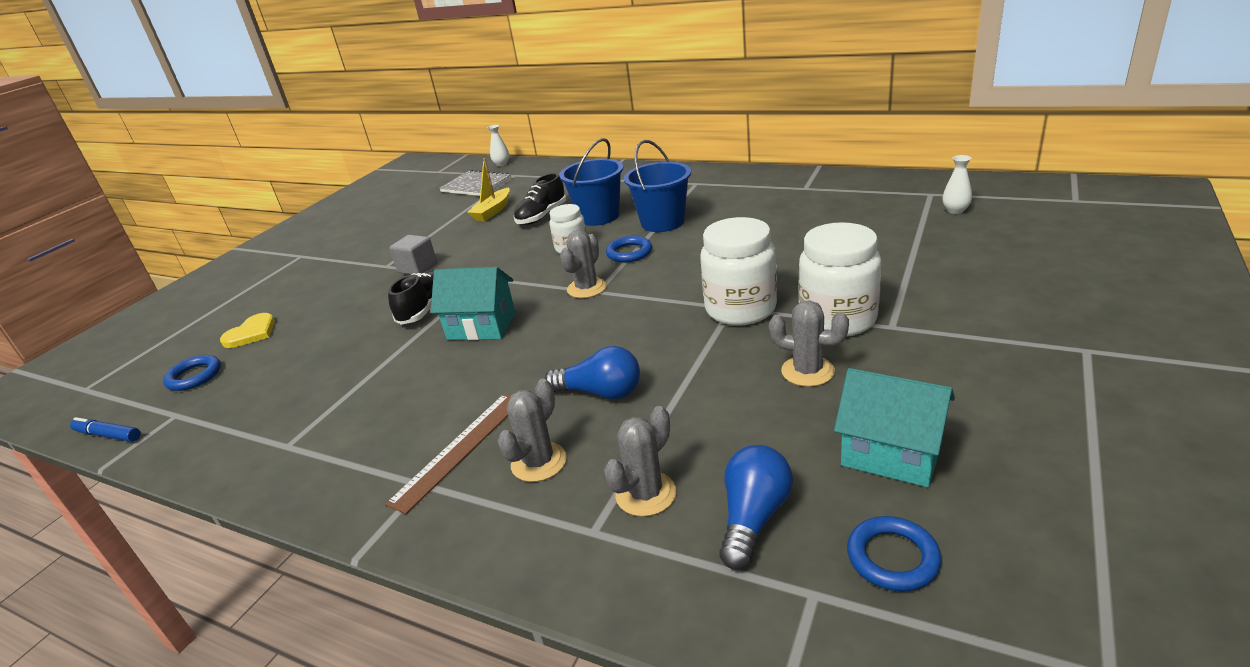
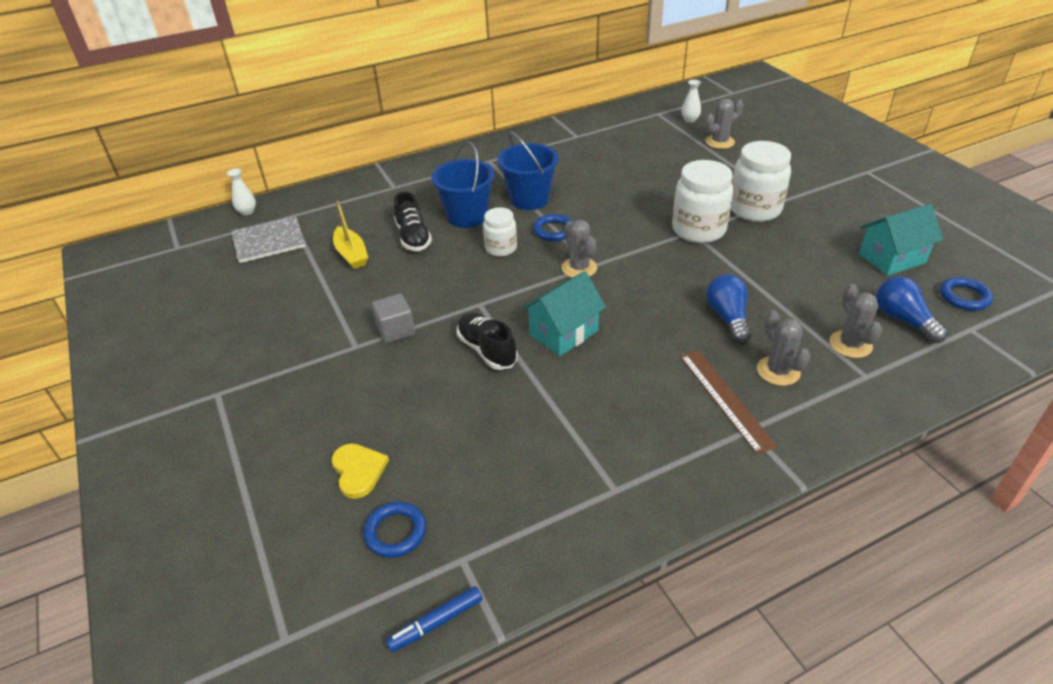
camera: 55 degrees left, 10 degrees up
(600, 392) = (728, 318): blue light bulb -> blue light bulb turned 60 degrees counterclockwise
(807, 371) = (794, 243): grey cactus -> grey cactus (719, 142)

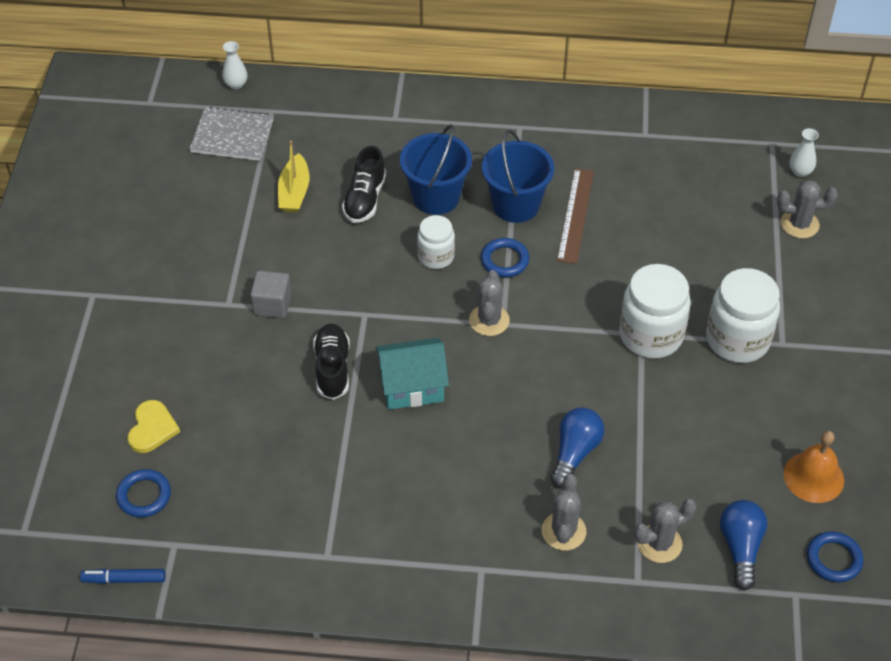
camera: 30 degrees right, 10 degrees up
(725, 399) = (489, 531): brown ruler -> brown ruler (575, 215)
(850, 344) = (659, 543): grey cactus -> grey cactus turned 45 degrees clockwise
(892, 258) = (813, 477): turquoise house -> orange bell

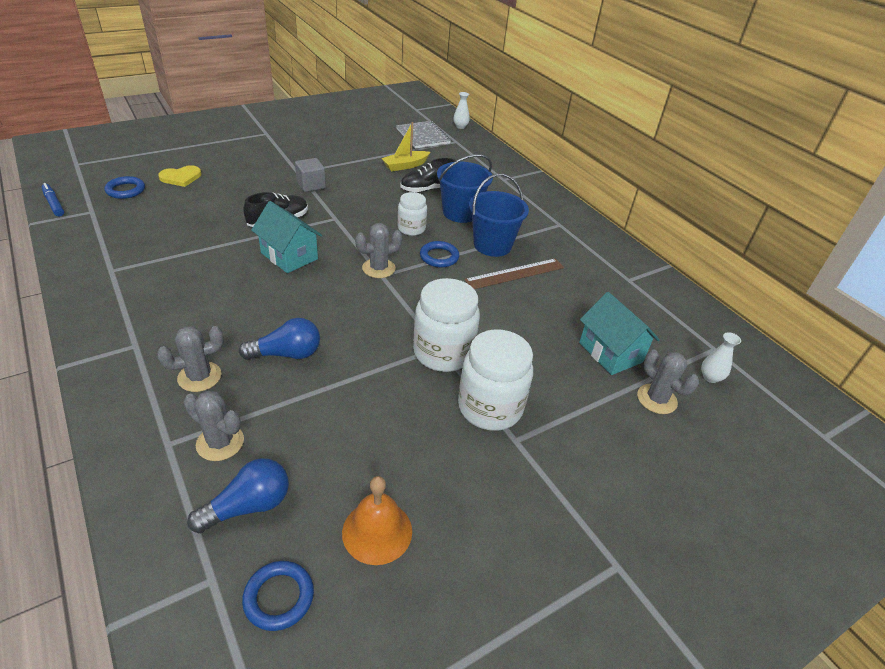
camera: 50 degrees right, 10 degrees down
(729, 217) = (610, 352): none -> turquoise house

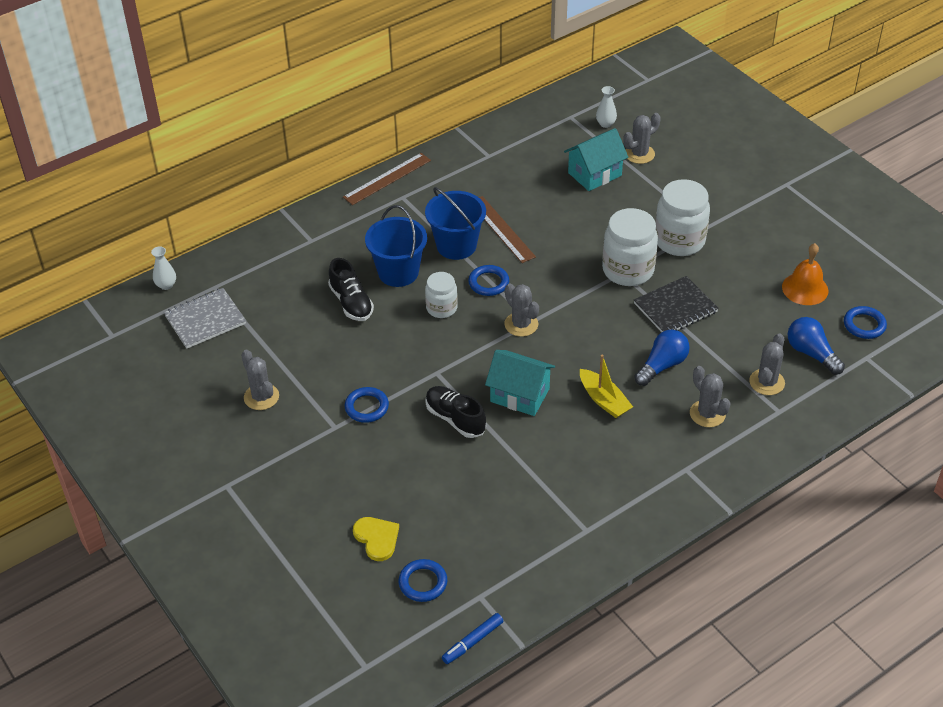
camera: 90 degrees left, 5 degrees up
(287, 354) = (662, 366): blue light bulb -> blue light bulb turned 60 degrees clockwise
(289, 256) = (520, 395): turquoise house -> turquoise house turned 75 degrees clockwise
(311, 185) = (366, 407): grey cube -> blue ring
(340, 149) = (261, 397): none -> grey cactus
(373, 381) = (675, 308): none -> black notebook
(405, 166) = (296, 328): yellow boat -> yellow boat (604, 400)
(584, 219) = (387, 179): none -> brown ruler

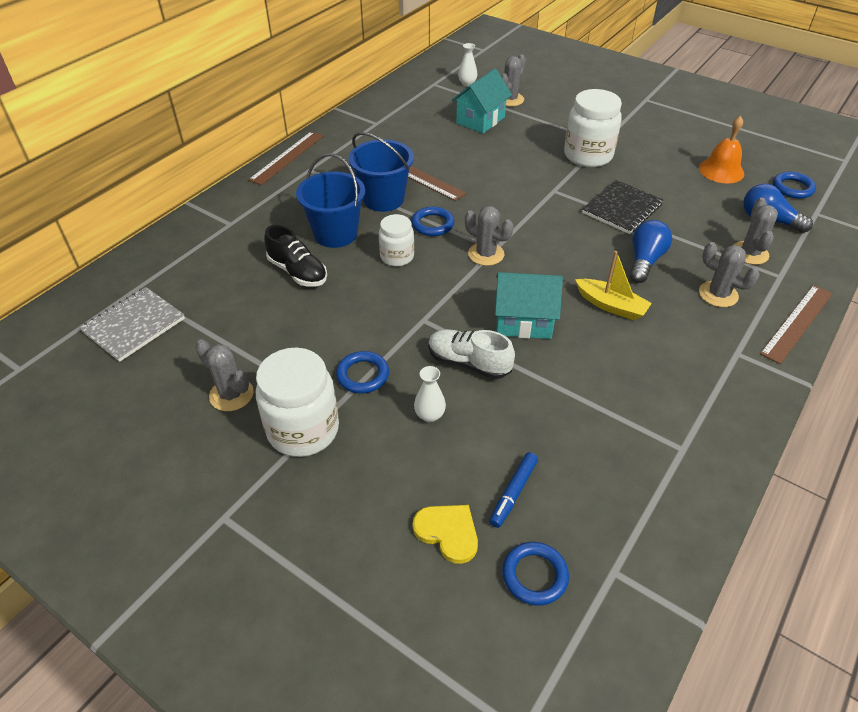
camera: 20 degrees left, 0 degrees up
(166, 285) = (75, 299): white vase -> white vase (429, 415)
(455, 419) = (468, 363): black shoe -> white shoe
(472, 642) = (641, 641): blue marker -> blue marker (513, 493)
(628, 270) = (558, 187): white jar -> white jar (303, 430)
(760, 457) = (797, 323): none -> brown ruler

